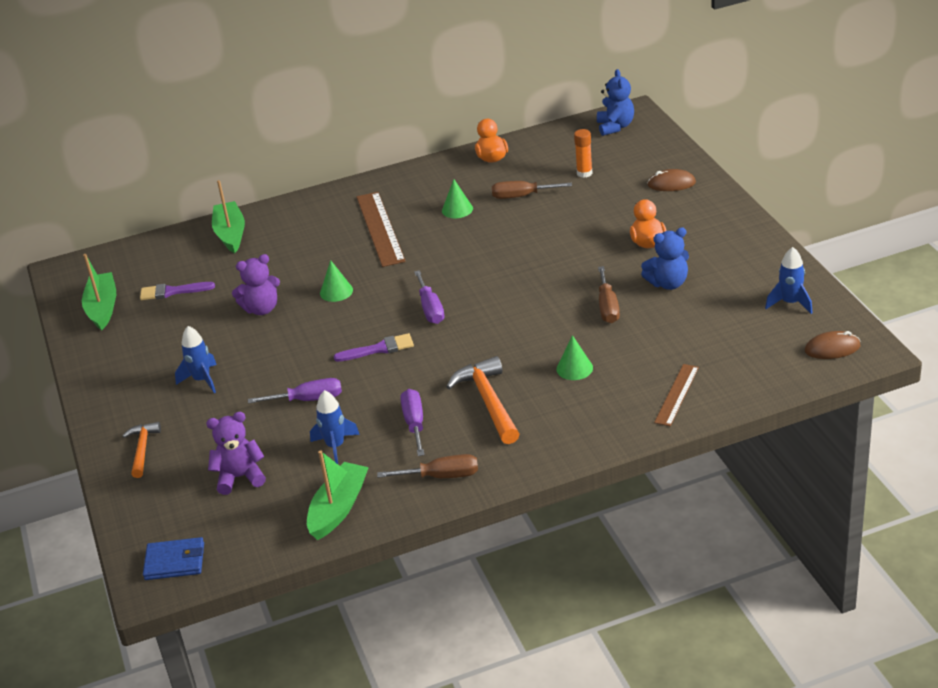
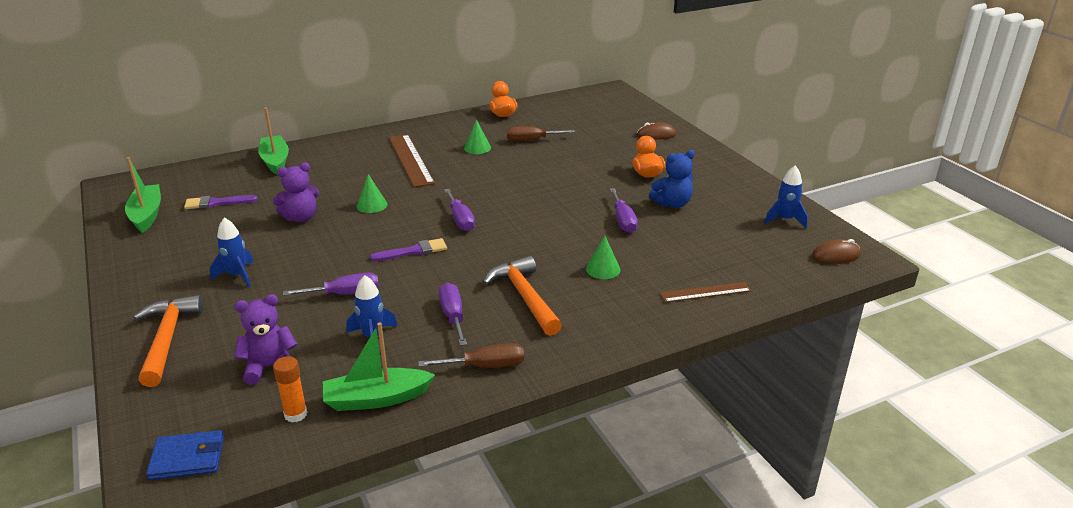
camera: 10 degrees left, 5 degrees down
(142, 449) = (167, 339): orange hammer -> orange hammer, size x1.64
(338, 508) = (376, 399): green boat -> green boat turned 120 degrees counterclockwise
(584, 173) = (582, 126): orange glue stick -> orange glue stick (295, 414)
(607, 307) = (623, 221): brown screwdriver -> purple screwdriver
(615, 127) = (601, 97): blue teddy bear -> none
(677, 395) = (705, 292): brown ruler -> brown ruler turned 60 degrees clockwise

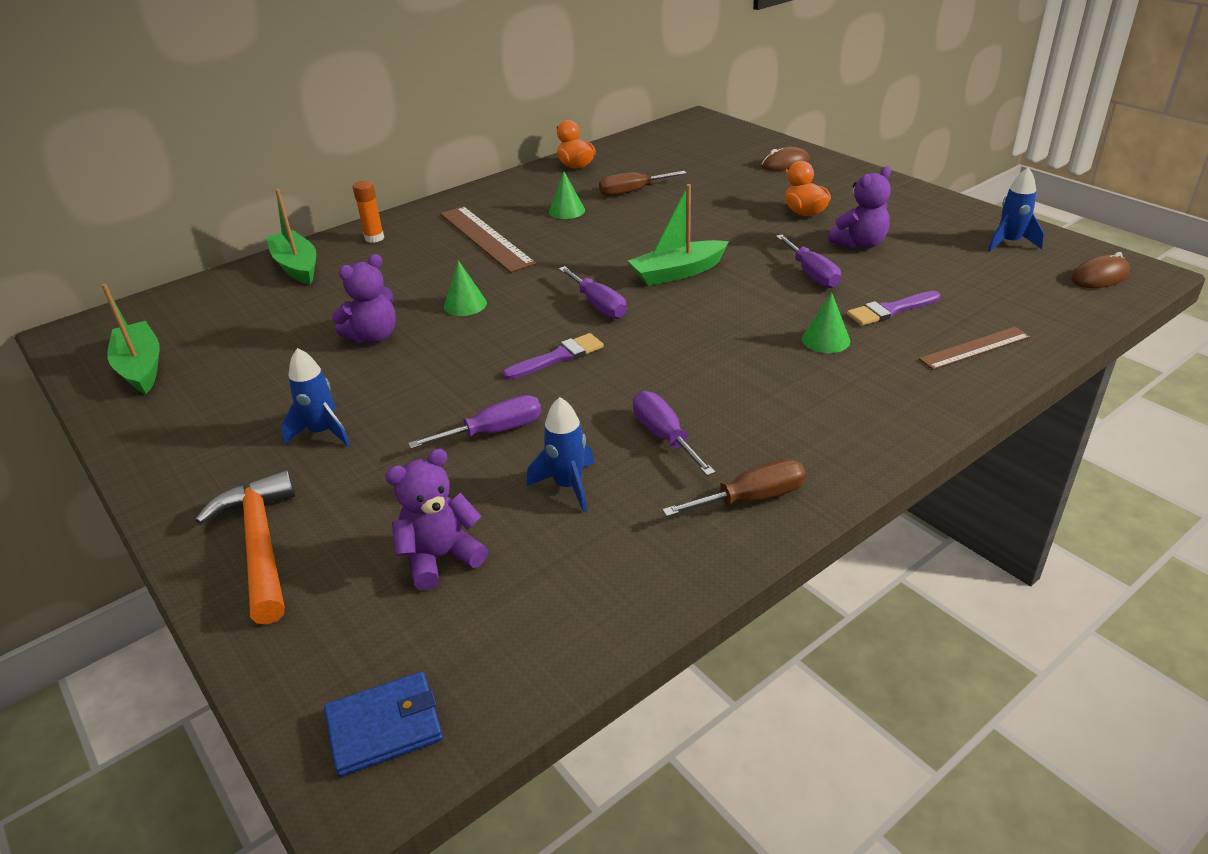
camera: 10 degrees left, 5 degrees up
(216, 203) = (239, 335): purple brush -> purple brush (890, 310)
(295, 414) = (517, 622): orange glue stick -> orange glue stick (374, 238)
(376, 399) = (624, 575): green boat -> green boat (677, 272)
(524, 297) = (746, 393): orange hammer -> none
(672, 203) = (860, 244): blue teddy bear -> purple teddy bear

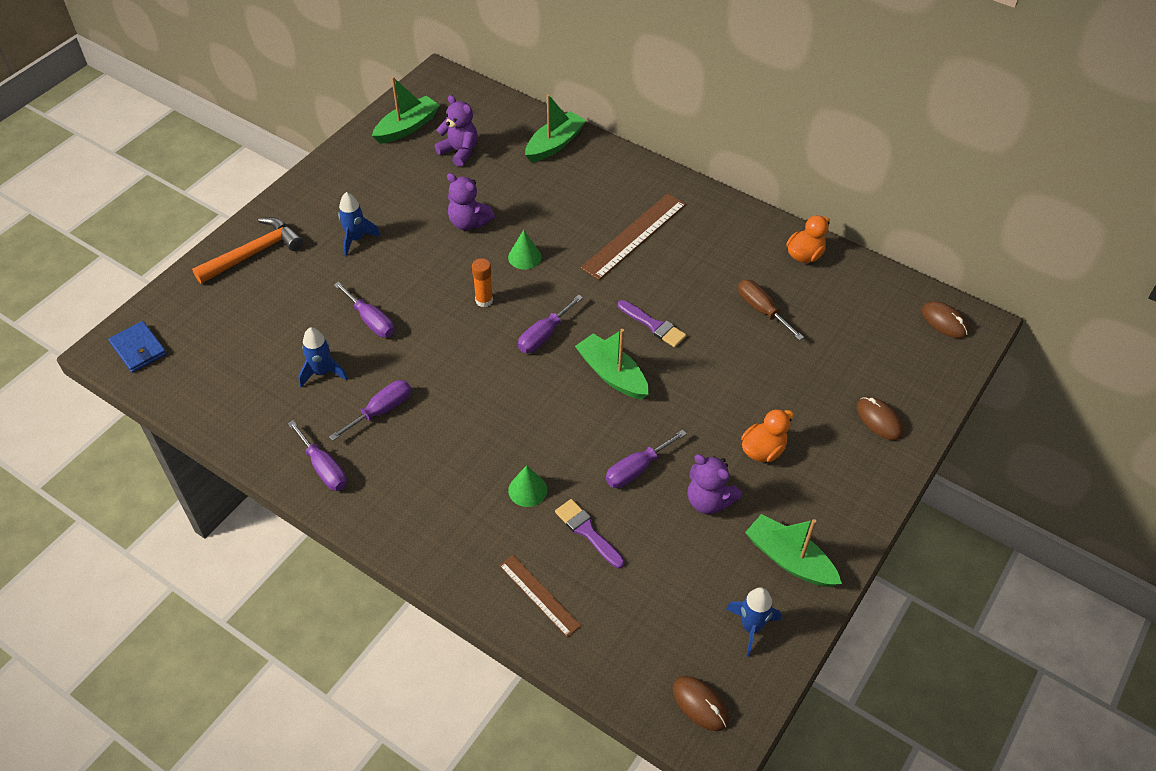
camera: 70 degrees right, 15 degrees up
(374, 238) = (613, 170): orange glue stick -> orange glue stick (484, 300)
(440, 557) = (253, 332): purple teddy bear -> purple teddy bear (459, 152)
(558, 357) = (465, 330): purple brush -> purple brush (654, 325)
(566, 211) = (704, 274): green cone -> none
(688, 128) = (944, 321): none -> brown mouse
(751, 498) = (324, 468): brown screwdriver -> purple screwdriver
(933, 217) = (789, 559): none -> green boat

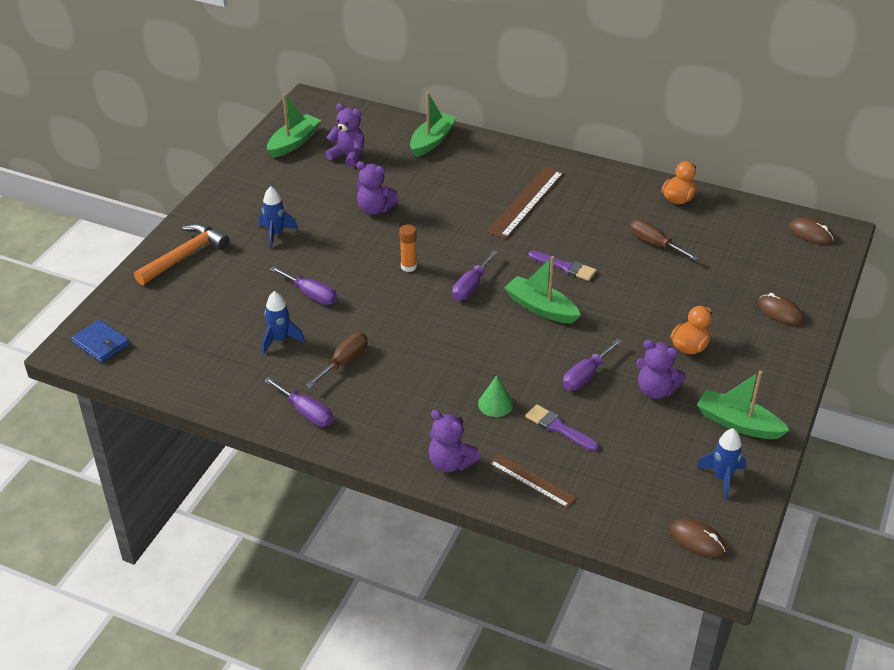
camera: 10 degrees left, 10 degrees down
(381, 410) = (344, 362): purple screwdriver -> brown screwdriver
(458, 557) = (451, 463): none -> purple teddy bear
(524, 257) = (434, 229): green cone -> none

